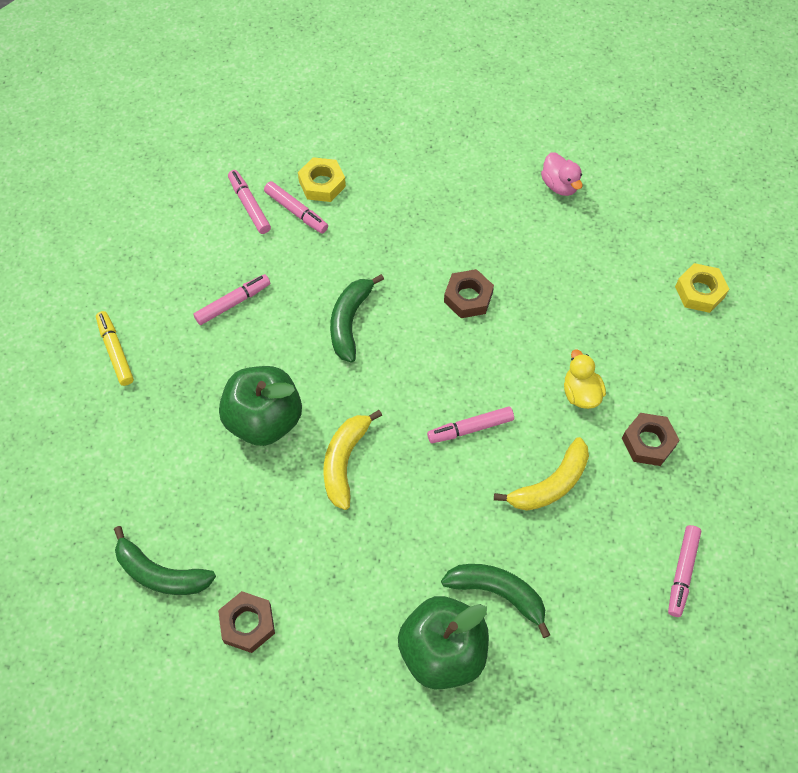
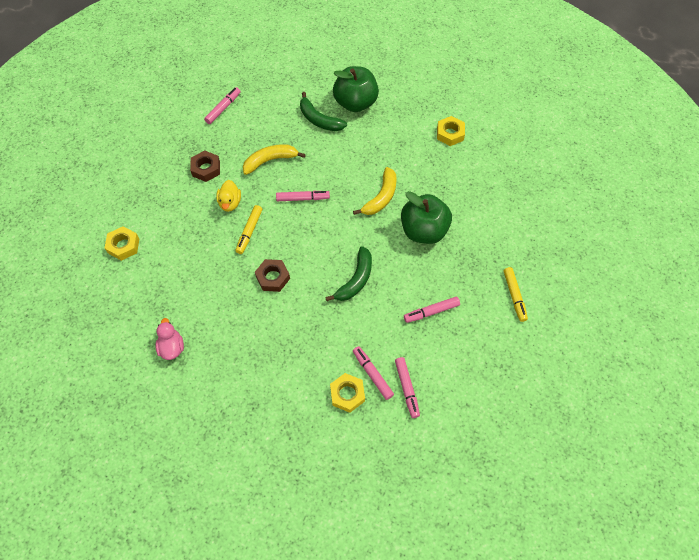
camera: 165 degrees left, 0 degrees up
(160, 573) = (493, 165): green banana -> none
(247, 624) = (450, 134): brown nut -> yellow nut
(530, 355) = (249, 232): none -> yellow marker

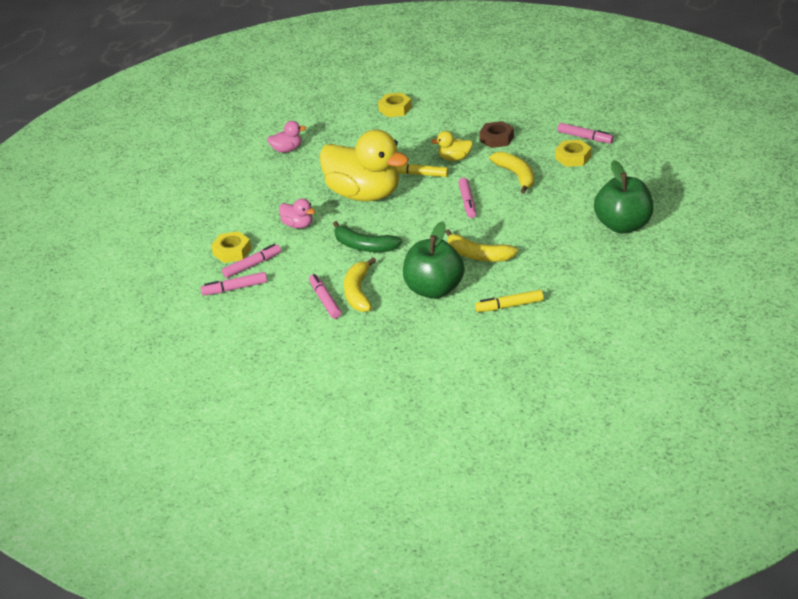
camera: 90 degrees right, 25 degrees down
(273, 277) = (364, 194): brown nut -> yellow duck
(313, 335) = (298, 225): none -> pink duck
(319, 119) = (587, 202): green banana -> none
(422, 286) = (358, 292): none -> yellow banana
(450, 134) = (592, 304): yellow nut -> yellow nut (573, 157)
(514, 296) = (347, 363): yellow marker -> yellow marker (509, 306)

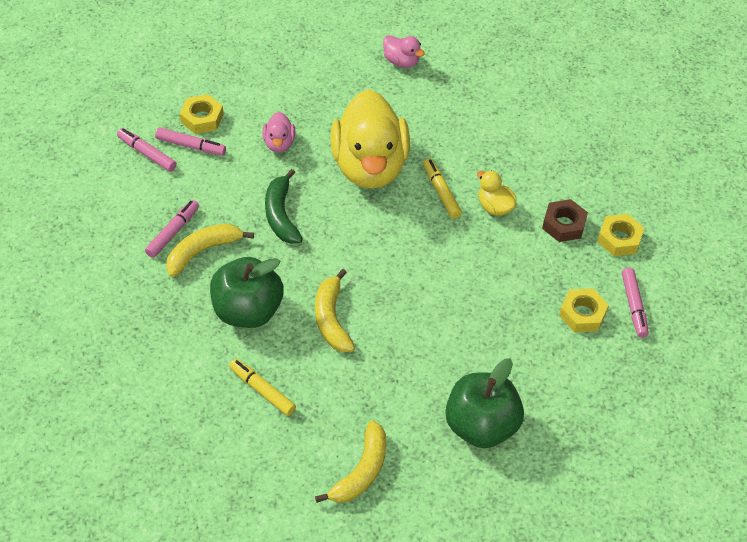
camera: 50 degrees right, 15 degrees up
(395, 109) = (549, 106): yellow nut -> yellow nut (619, 239)
(467, 202) = (421, 261): pink marker -> none
(516, 176) = (504, 279): yellow banana -> yellow banana (361, 471)

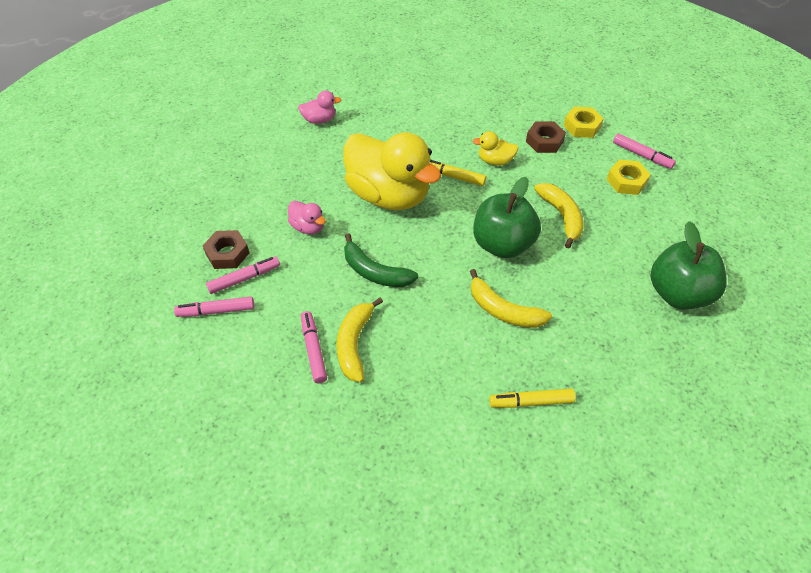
camera: 45 degrees left, 0 degrees up
(202, 118) = (227, 253): yellow nut -> brown nut
(247, 311) = (444, 356): green apple -> green apple (502, 244)
(361, 471) = (664, 392): yellow banana -> yellow banana (561, 216)

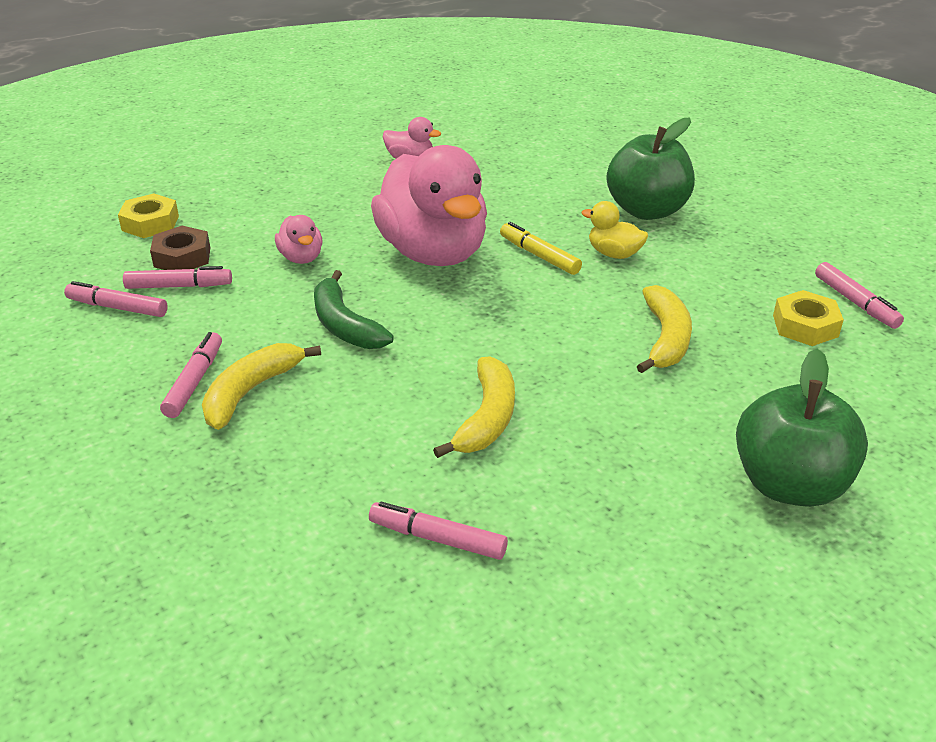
camera: 25 degrees right, 15 degrees down
(389, 195) = (433, 253): yellow duck -> pink duck
(502, 244) = (548, 345): green apple -> green apple (647, 210)
(503, 310) = (486, 418): yellow banana -> yellow banana turned 135 degrees counterclockwise
(531, 402) = (437, 538): yellow marker -> pink marker
(544, 141) = (707, 250): brown nut -> none
(582, 126) = (780, 248): yellow nut -> yellow nut (150, 223)

